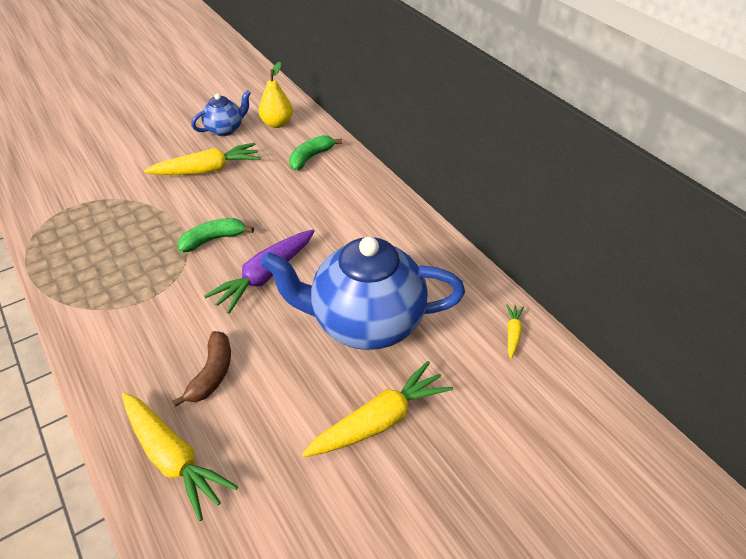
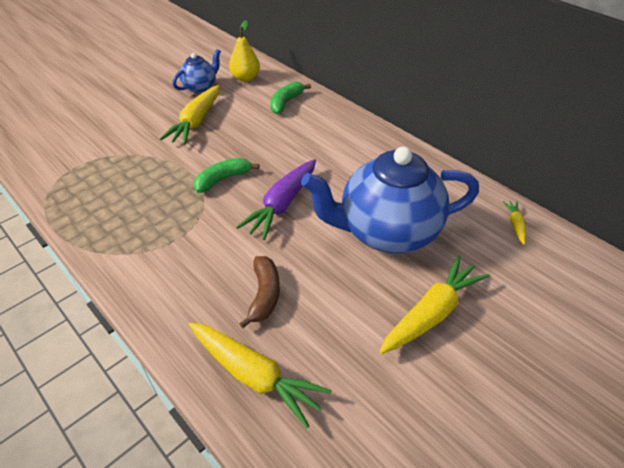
camera: 10 degrees left, 0 degrees up
(207, 170) = (196, 122): yellow carrot -> yellow carrot turned 135 degrees clockwise

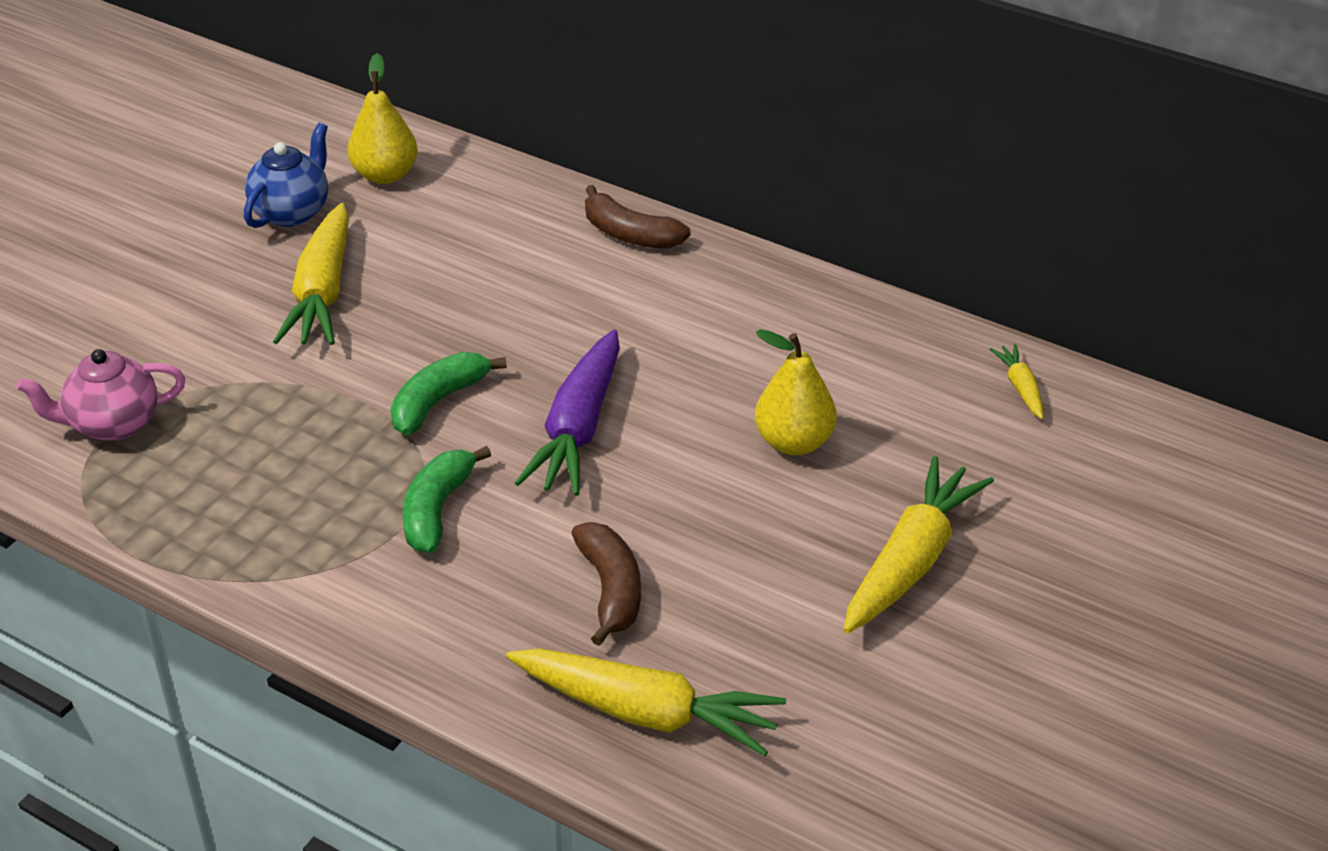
camera: 15 degrees left, 5 degrees down
(78, 164) = (113, 424): none -> pink teapot
(286, 102) = (500, 218): green banana -> green banana (437, 510)
(341, 118) = (630, 234): none -> brown banana
(387, 232) = (794, 442): blue teapot -> yellow pear

